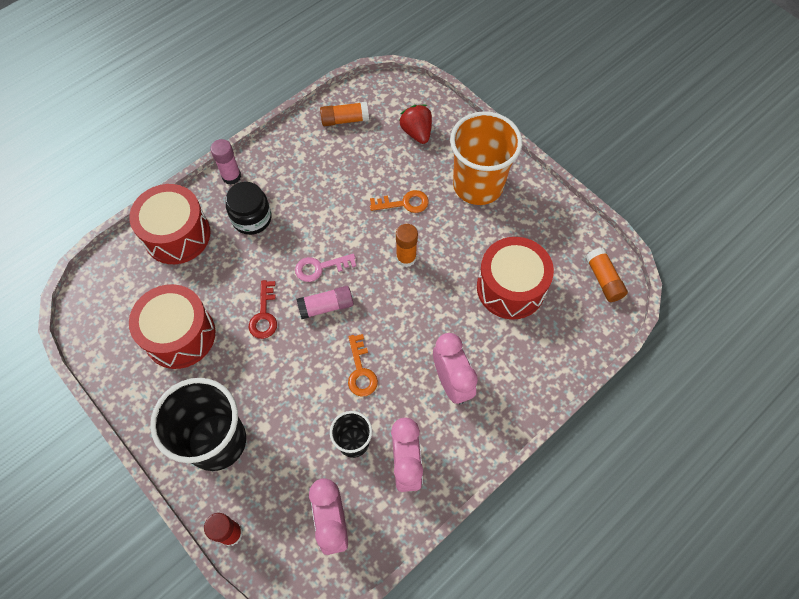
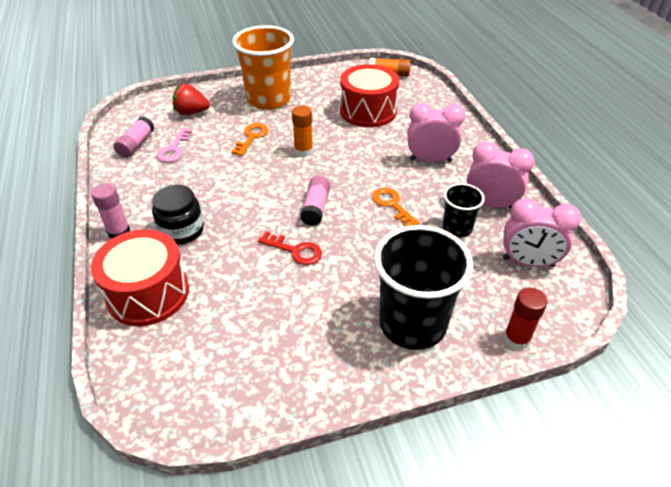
camera: 65 degrees left, 20 degrees down
(180, 335) = (272, 323): red drum -> none
(320, 268) = (274, 201): pink key -> pink key (174, 149)
(345, 120) = (136, 144): orange glue stick -> pink glue stick
(361, 371) = (392, 205): orange key -> orange key turned 135 degrees counterclockwise

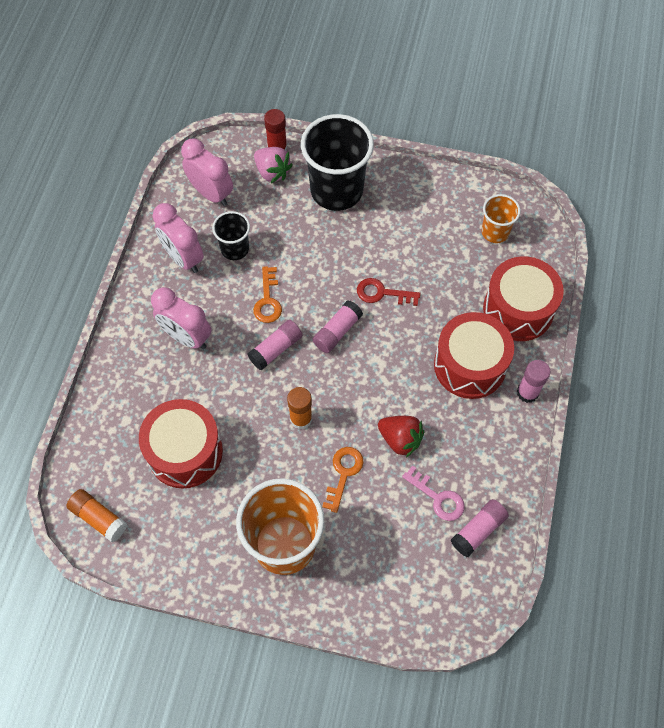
camera: 150 degrees left, 20 degrees up
(174, 149) = (438, 497): pink key -> pink key turned 90 degrees clockwise
(182, 230) = (470, 365): black jar -> red drum
(191, 112) = (392, 567): red strawberry -> red strawberry (400, 439)
(203, 363) = (495, 232): none -> orange cup
(251, 137) = (343, 473): orange key -> orange key turned 150 degrees clockwise
(295, 251) = (382, 293): red key -> red key turned 45 degrees counterclockwise
(356, 179) = (276, 349): none -> pink glue stick
(495, 310) = (272, 172): none -> pink strawberry

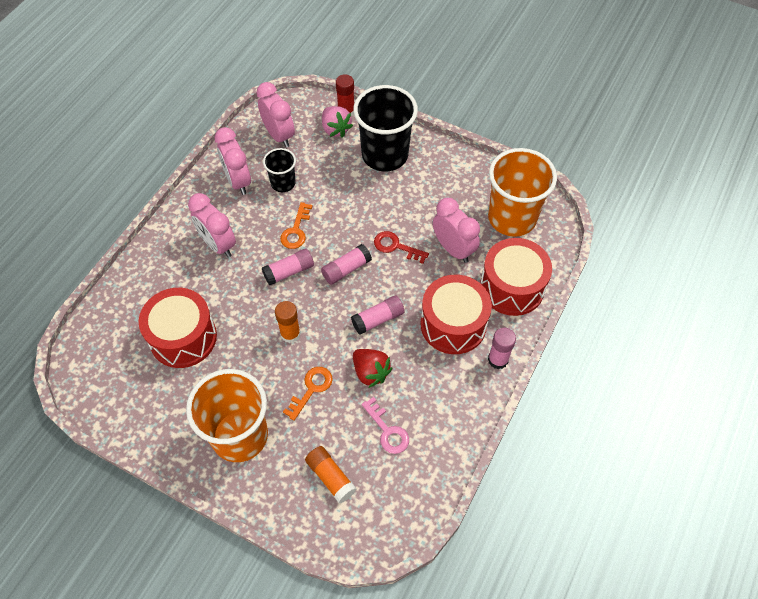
camera: 15 degrees right, 5 degrees down
(99, 518) = (93, 374): orange glue stick -> orange glue stick (331, 477)
(444, 281) = (453, 249): none -> pink clock
(478, 530) = (414, 469): pink glue stick -> pink glue stick (378, 319)
(495, 232) = (512, 218): orange cup -> orange cup, size x1.92

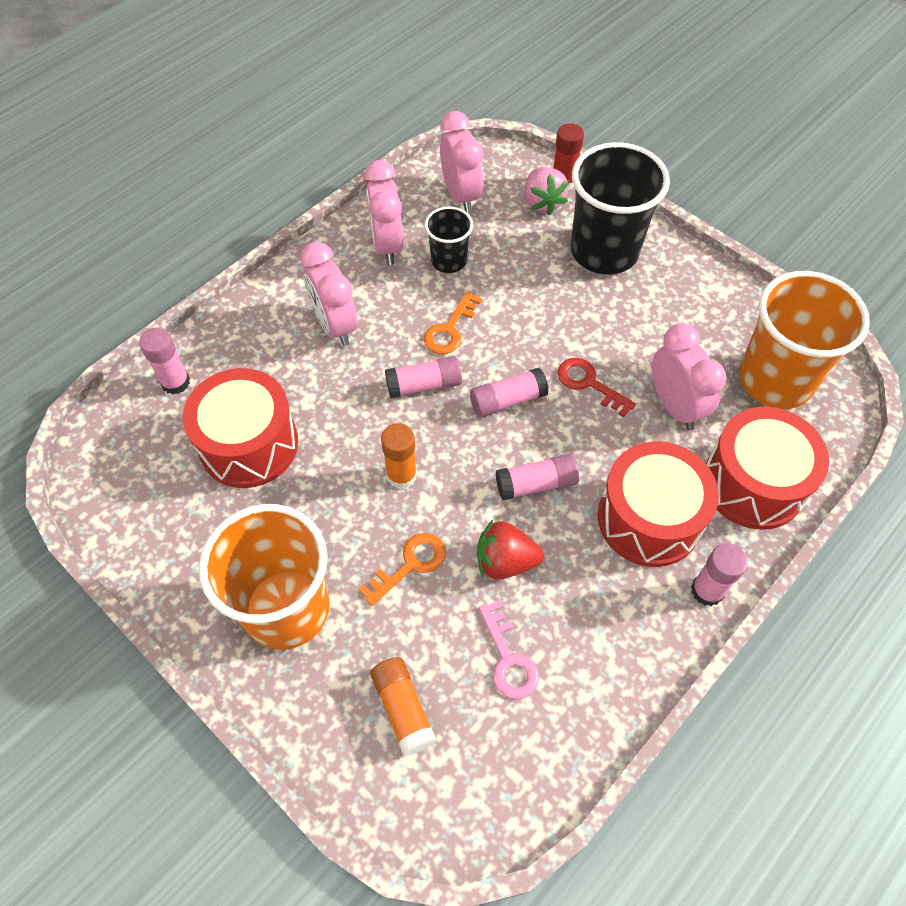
camera: 15 degrees right, 0 degrees up
(119, 308) = (175, 382): none -> pink glue stick
(370, 372) = (505, 561): red strawberry -> red strawberry turned 120 degrees clockwise

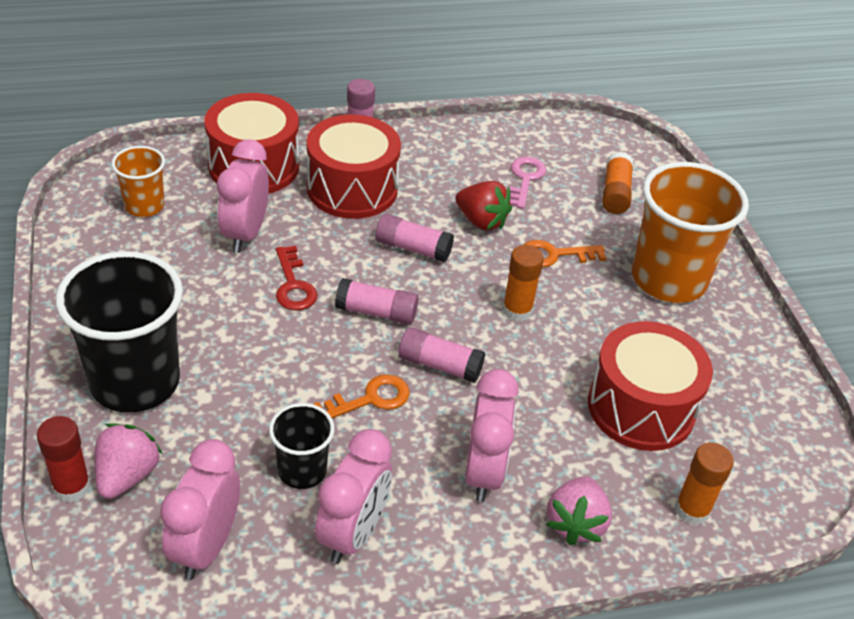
camera: 150 degrees left, 15 degrees down
(175, 382) = (692, 510): pink glue stick -> orange glue stick
(253, 327) = (575, 523): none -> pink strawberry
(775, 380) = (144, 206): orange cup -> orange cup, size x0.52

